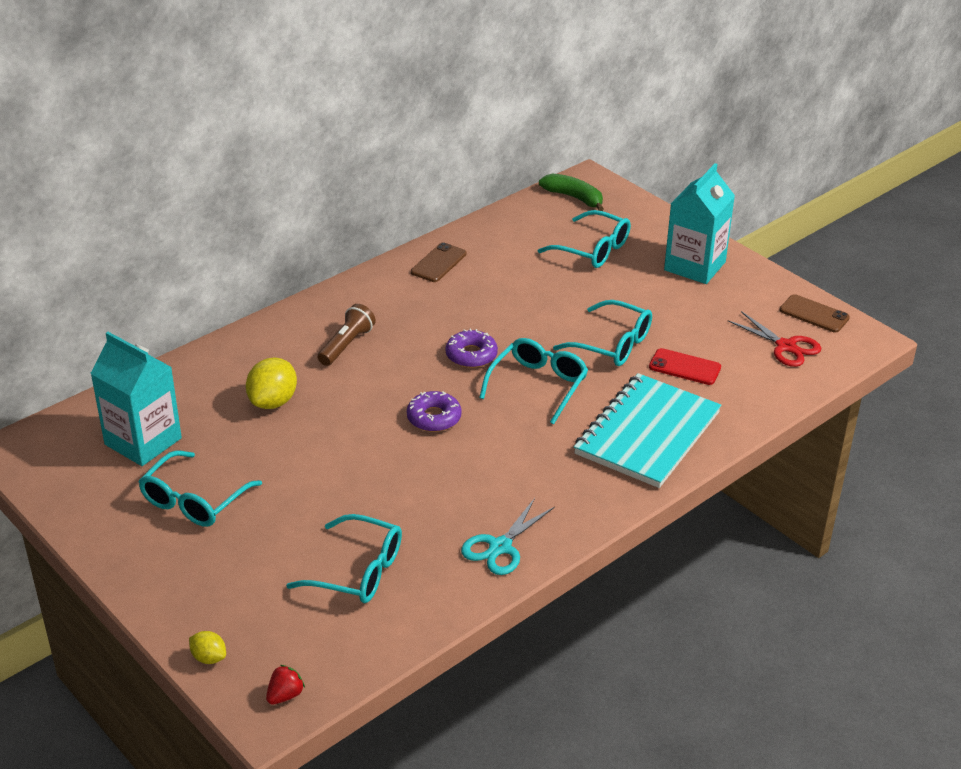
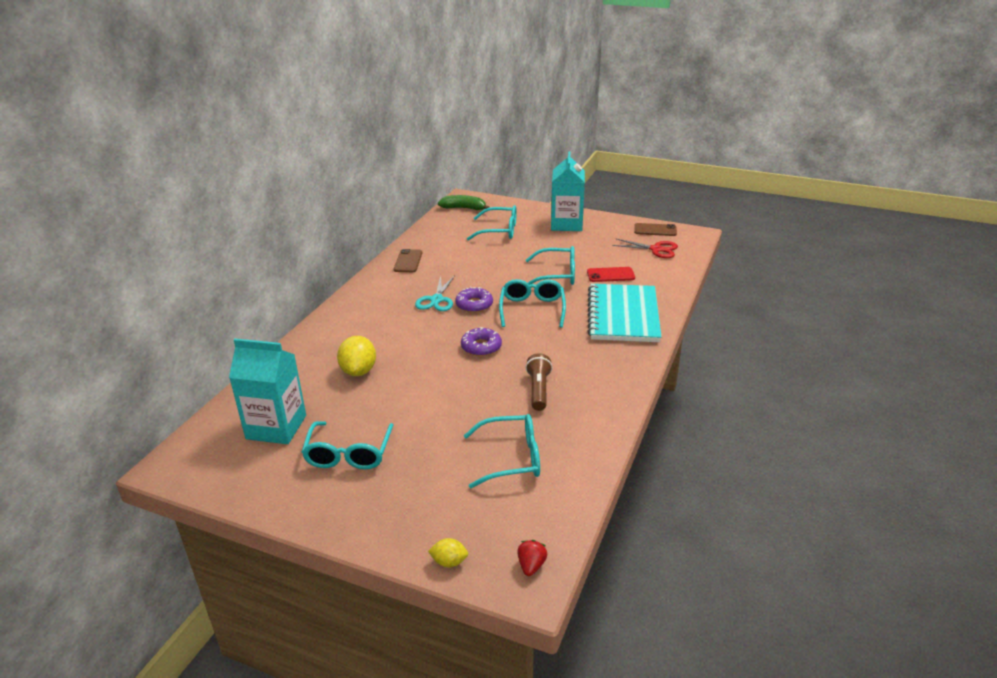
camera: 25 degrees left, 5 degrees down
(346, 345) = (384, 322): brown flashlight -> brown flashlight (538, 390)
(500, 547) = (594, 409): turquoise scissors -> turquoise scissors (436, 300)

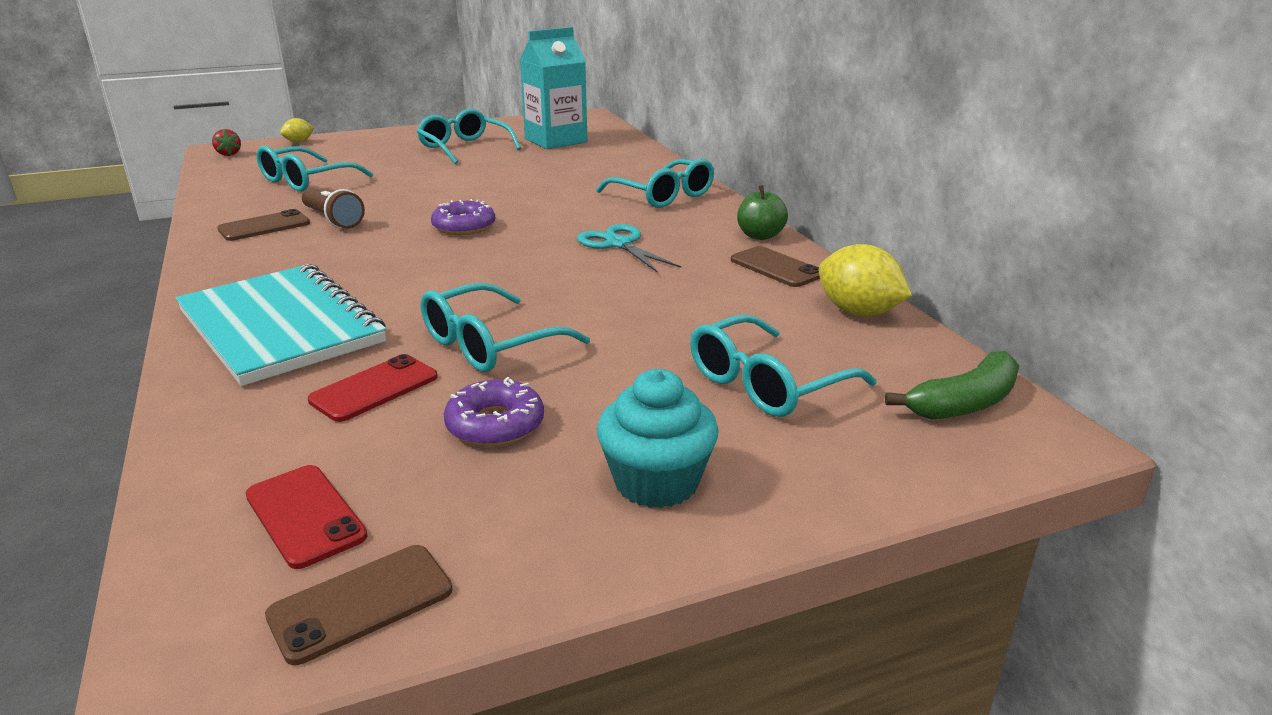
camera: 135 degrees right, 5 degrees down
(359, 371) = (564, 176): yellow lemon -> yellow lemon (858, 312)
(376, 277) = (760, 236): none -> green apple
(474, 305) = (555, 257): purple donut -> purple donut (495, 424)
(532, 309) = (456, 282): turquoise glasses -> turquoise glasses (663, 196)
(566, 224) = (656, 482): turquoise carton -> turquoise cupcake
(581, 402) = (264, 226): none -> brown phone
(656, 249) = (305, 515): red scissors -> red phone

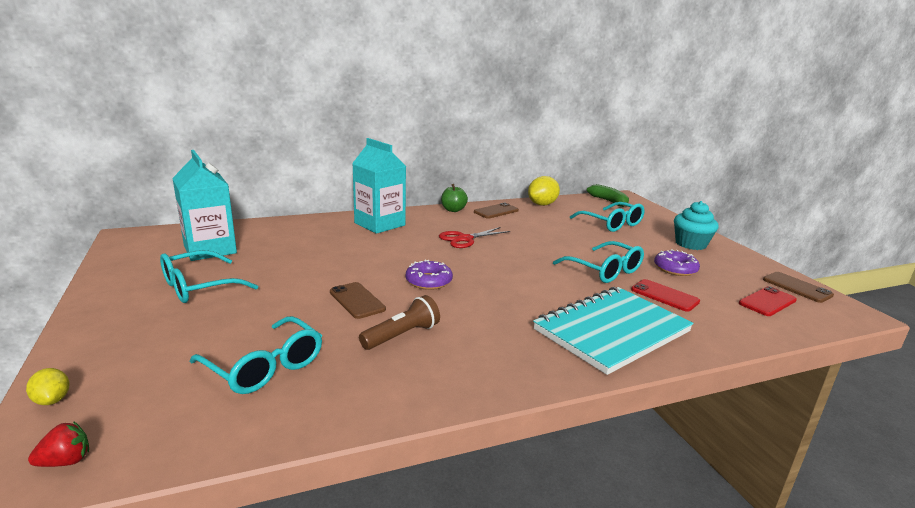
camera: 90 degrees left, 5 degrees down
(264, 226) = (414, 370): brown phone -> brown phone (357, 300)
(618, 244) = (464, 239): turquoise scissors -> red scissors
(663, 196) = (379, 224): turquoise glasses -> turquoise carton

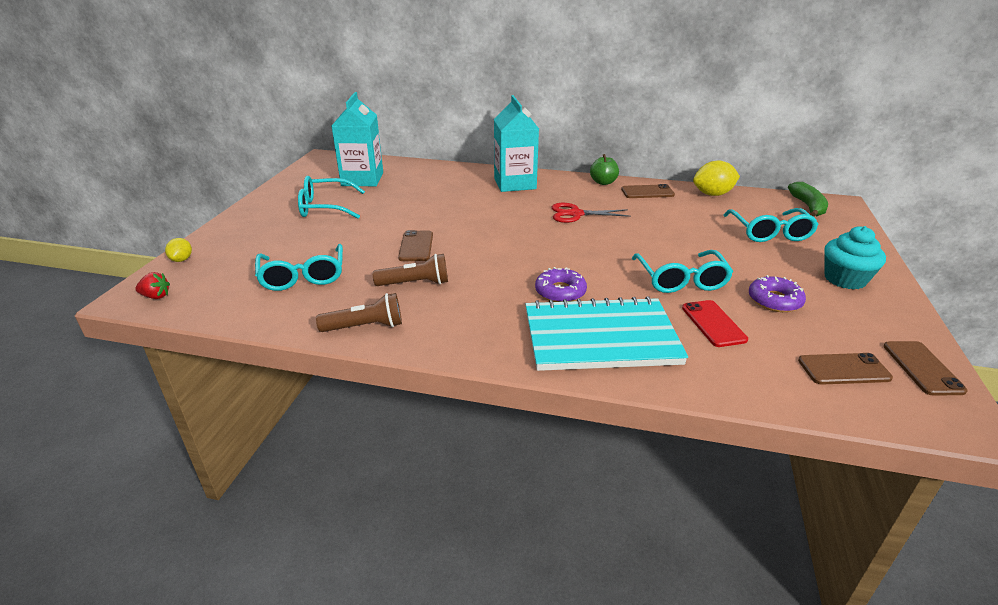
camera: 35 degrees right, 10 degrees up
(406, 394) = (365, 326): none -> brown flashlight
(428, 281) = (492, 245): purple donut -> purple donut (560, 292)
(767, 302) = (843, 369): red phone -> brown phone

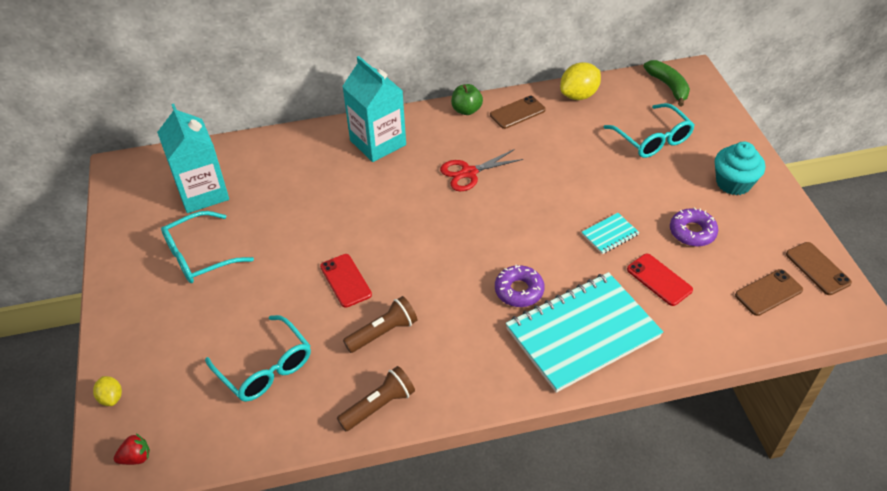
camera: 25 degrees left, 15 degrees up
(416, 246) = (345, 280): brown phone -> red phone
(681, 280) = (610, 234): turquoise glasses -> turquoise notebook

